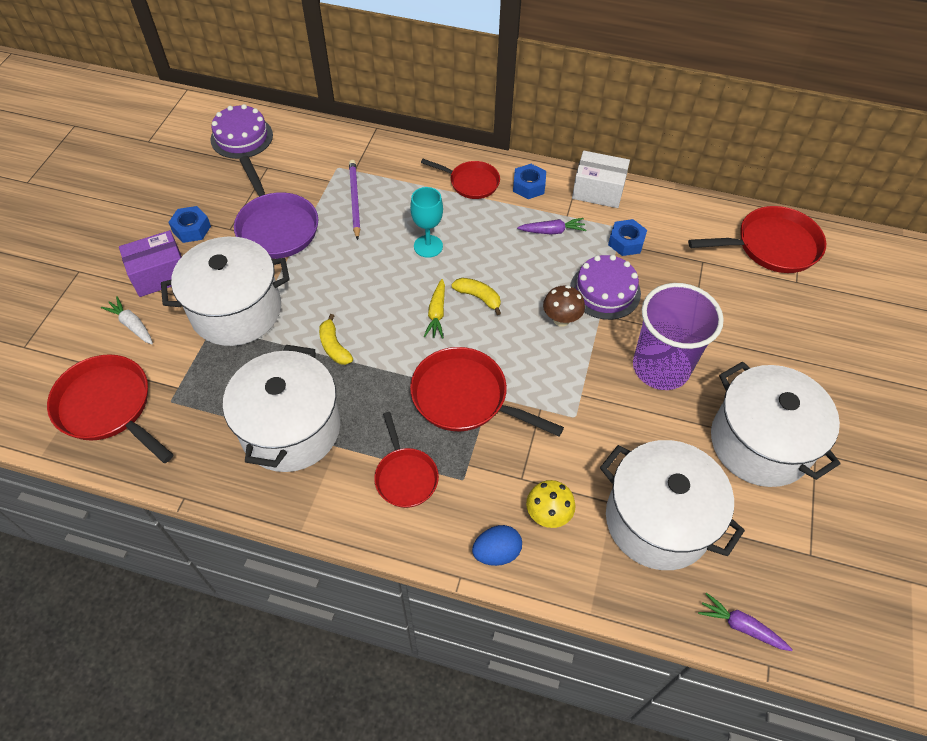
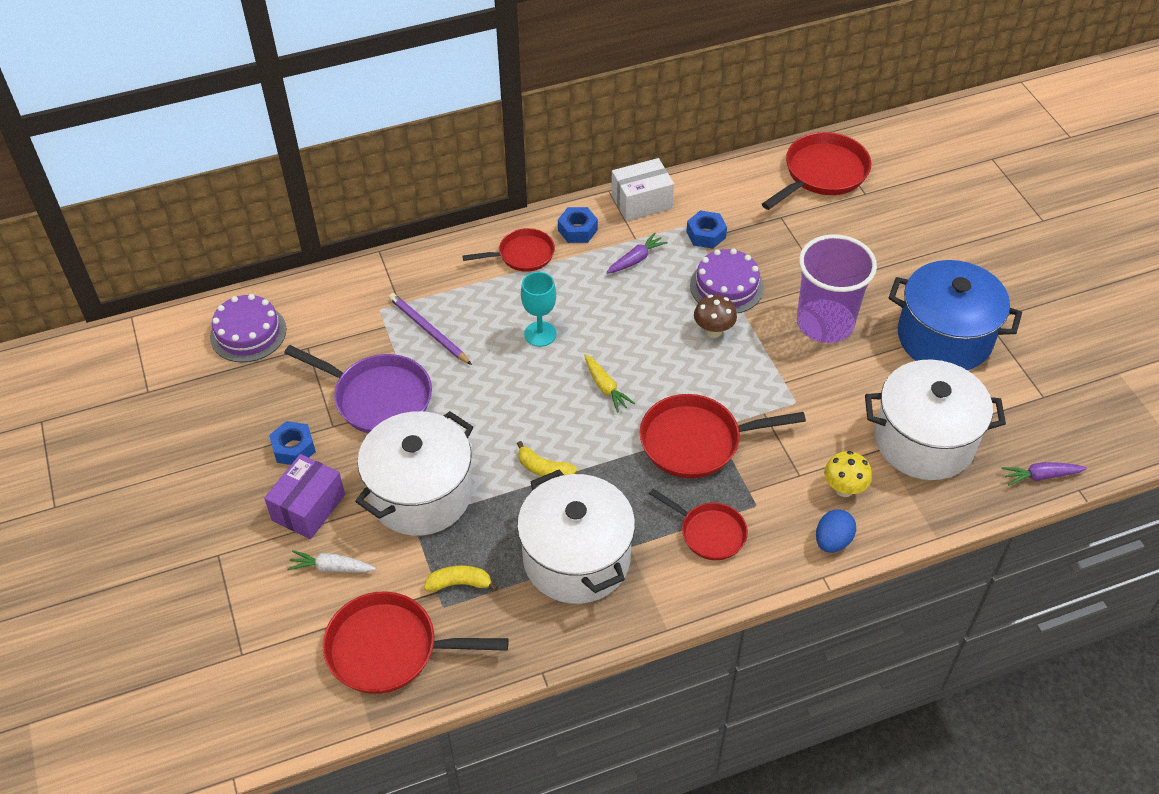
camera: 35 degrees left, 5 degrees down
(478, 297) = (627, 352): yellow banana -> yellow banana (459, 583)
(759, 443) = (944, 337): white pot -> blue pot

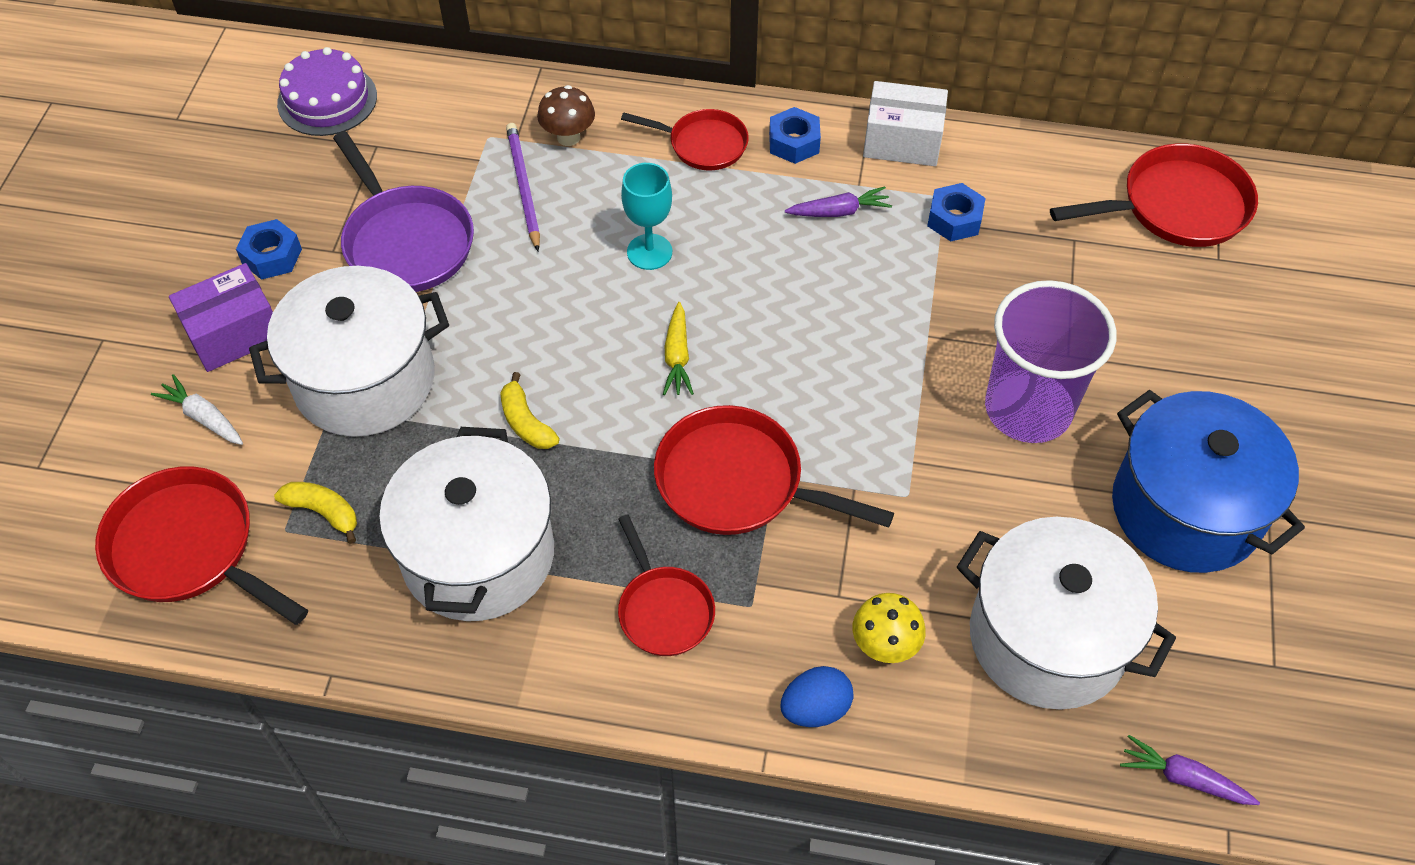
camera: 30 degrees right, 5 degrees up
(713, 331) = (869, 349): brown mushroom -> brown mushroom (568, 137)
(726, 286) = (931, 299): purple cake -> none

